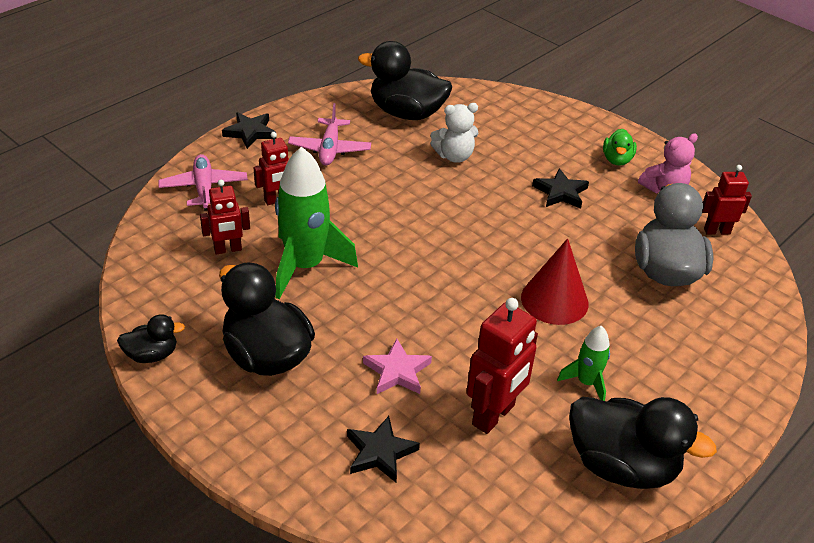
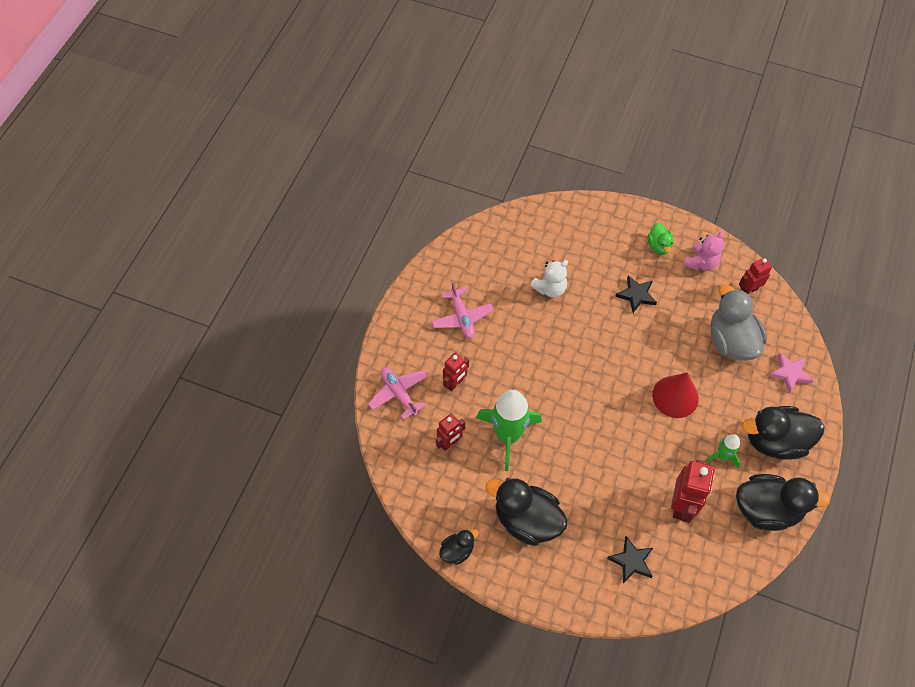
camera: 20 degrees left, 20 degrees up
(250, 132) = (396, 324): black star -> none
(397, 371) = (610, 497): pink star -> pink star (790, 373)
(406, 113) = (495, 257): black duck -> black duck (775, 441)

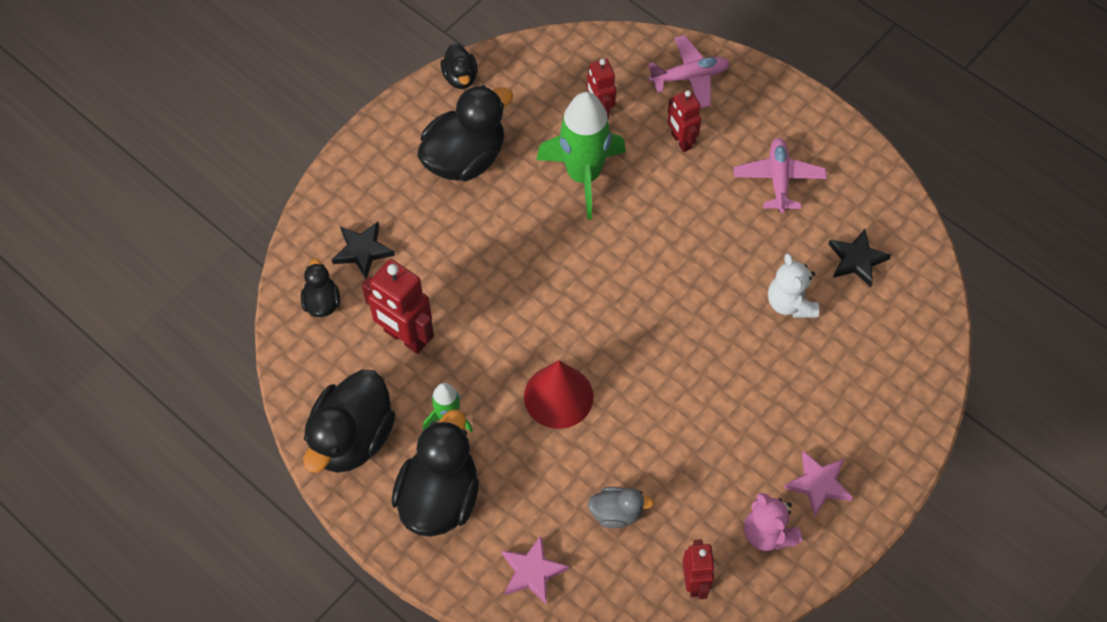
camera: 110 degrees right, 0 degrees up
(462, 317) = (778, 179): pink plane -> pink plane turned 90 degrees clockwise
(636, 295) = (740, 414): black star -> black star (856, 260)
(659, 246) = (818, 484): green duck -> pink star
(683, 572) = (322, 302): none -> black duck
(731, 341) = (616, 513): grey duck -> grey duck, size x0.51

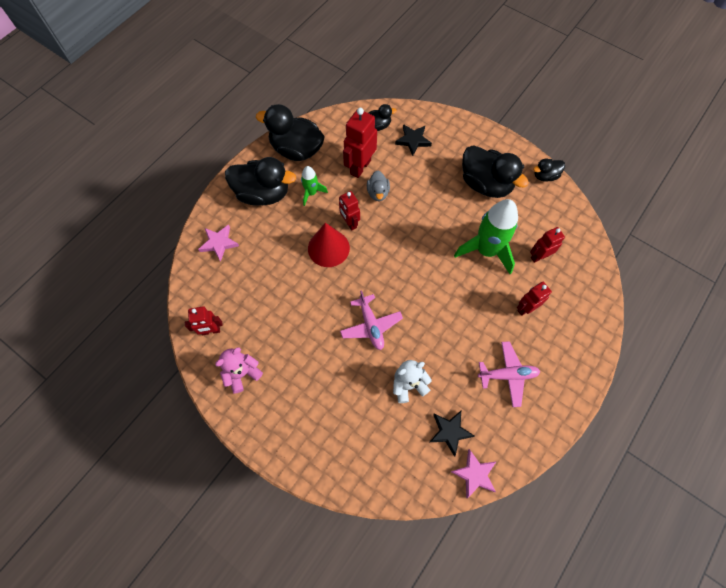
camera: 85 degrees right, 5 degrees up
(515, 361) = (349, 223): none -> red robot
(616, 513) = (254, 284): grey duck -> grey duck (378, 193)
(689, 77) = (581, 312): pink plane -> pink plane (371, 325)
(818, 484) = (276, 405): pink star -> pink star (474, 474)

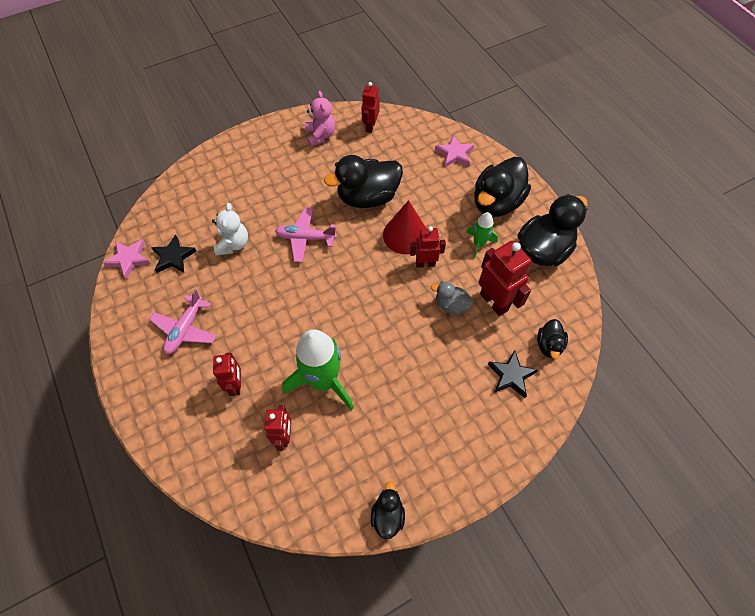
camera: 115 degrees right, 5 degrees down
(485, 184) = (410, 429): black duck -> black duck (368, 197)

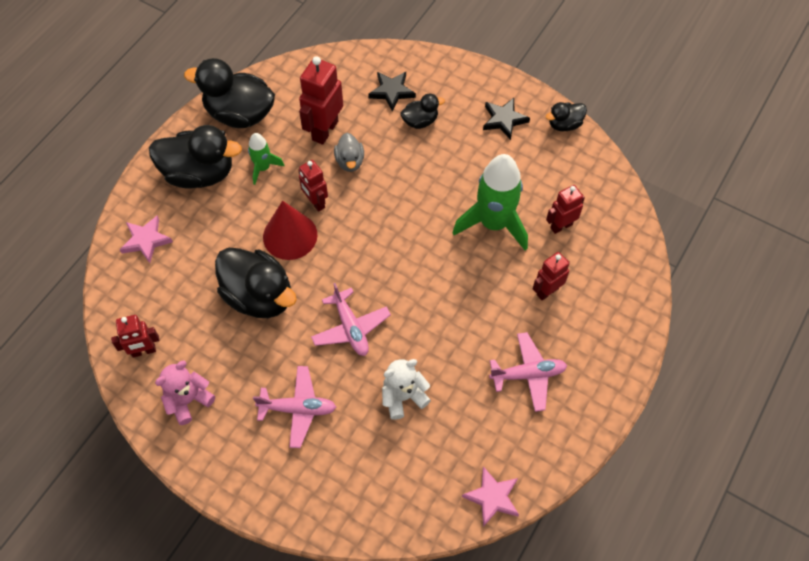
camera: 120 degrees left, 0 degrees up
(173, 257) = (458, 449): black star -> black star (504, 120)
(272, 185) = (298, 409): none -> pink plane
(549, 345) = (344, 76): black duck -> black duck (420, 121)

